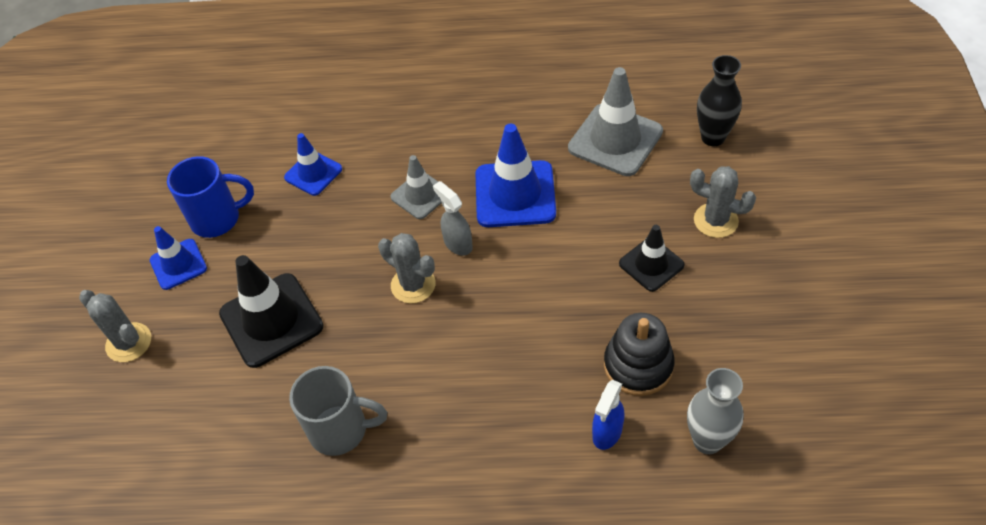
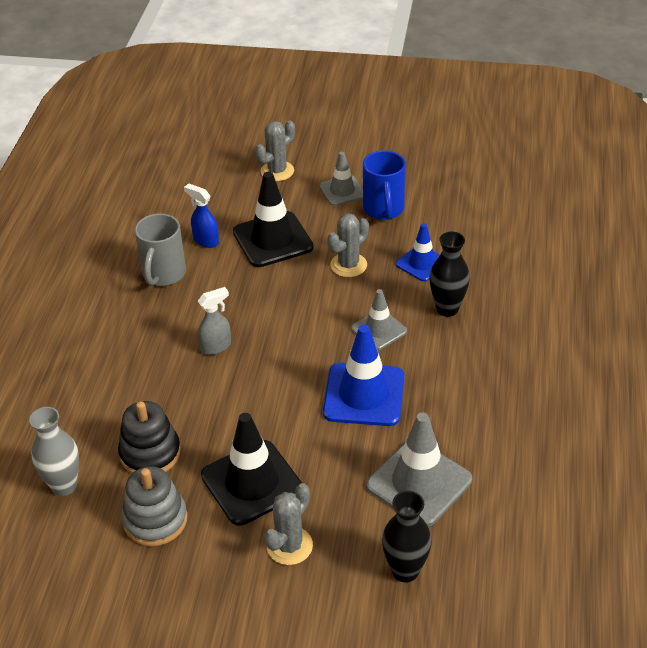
camera: 95 degrees right, 10 degrees down
(178, 264) = (342, 191): blue traffic cone -> grey traffic cone
(383, 145) = (447, 309): none -> black vase
(413, 285) = (280, 319): grey cactus -> grey cactus (348, 265)
(457, 244) = (316, 350): grey spray bottle -> grey spray bottle (216, 346)
(607, 433) = (98, 422): blue spray bottle -> blue spray bottle (205, 240)
(651, 264) = (252, 482): black traffic cone -> black traffic cone, size x1.68
(723, 337) = (155, 520): none -> grey stacking toy

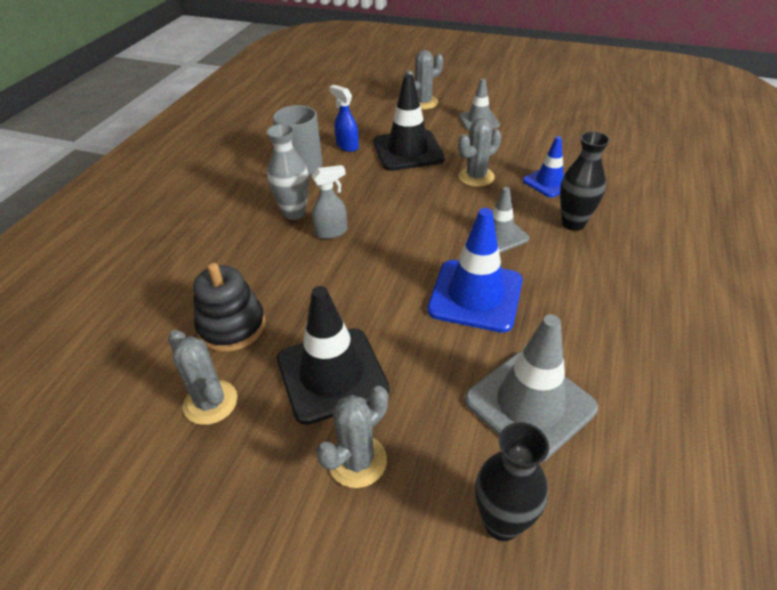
camera: 10 degrees right, 0 degrees up
(64, 486) = (129, 348): grey vase -> grey vase (294, 213)
(155, 520) = (210, 402): grey stacking toy -> grey cactus
(383, 209) = (515, 137): blue mug -> none

